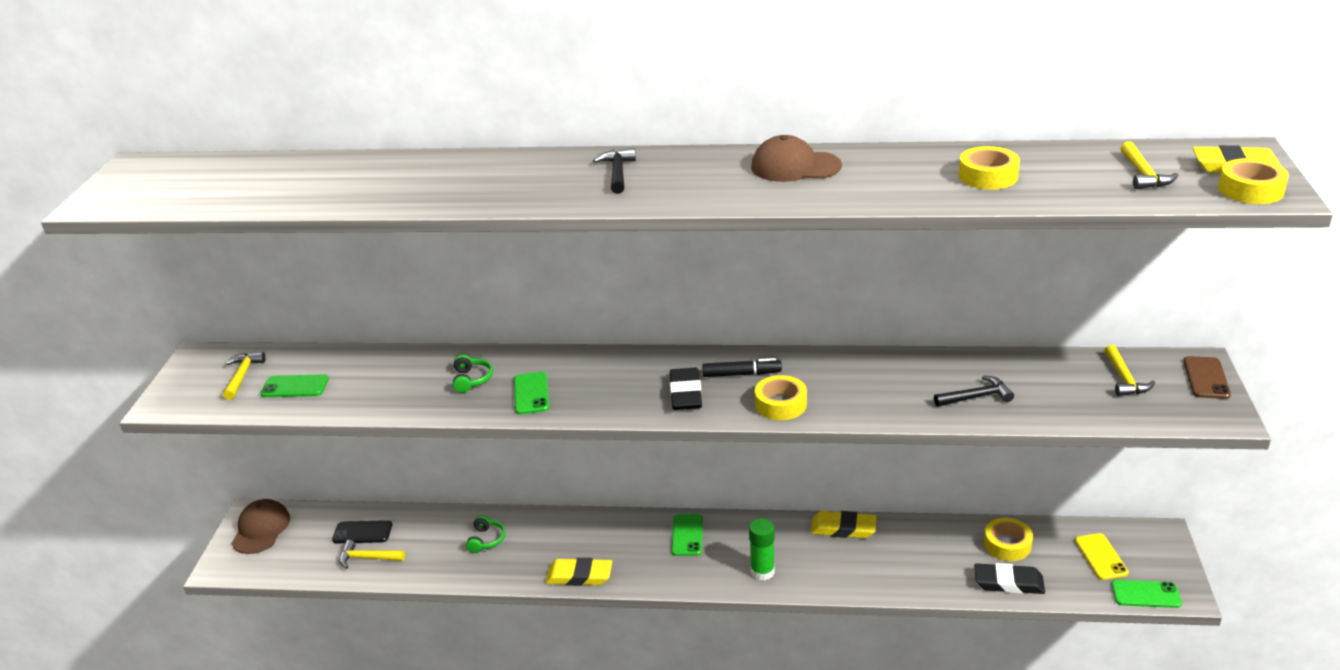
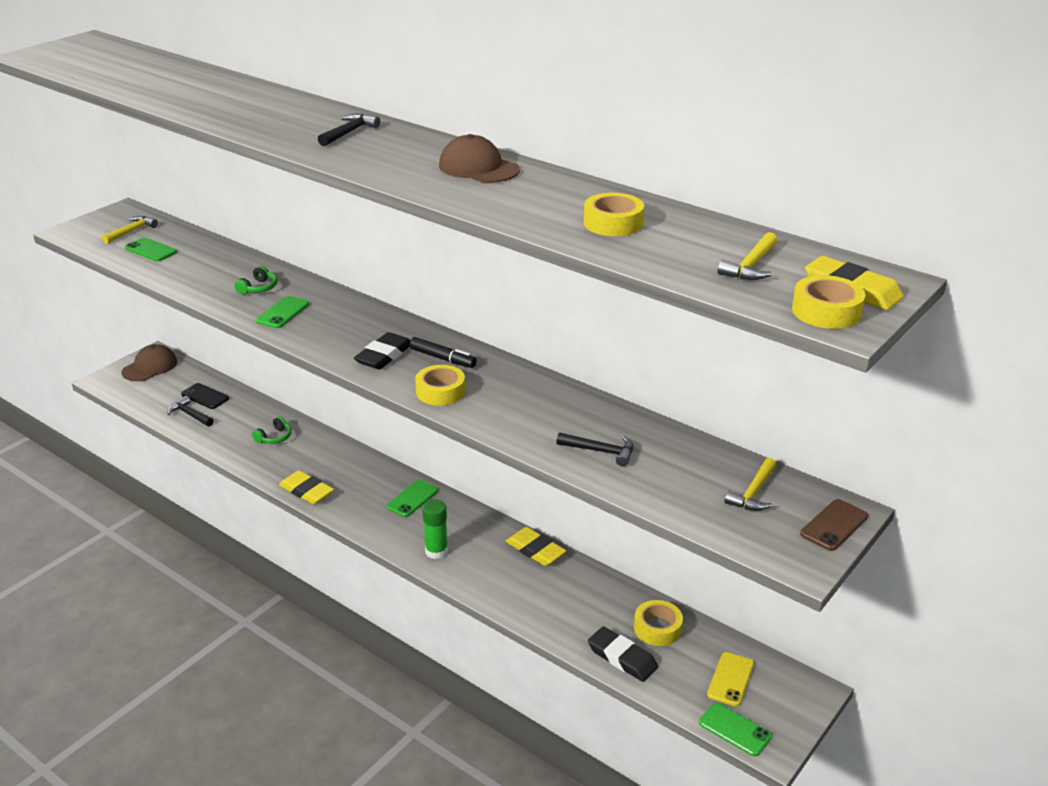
camera: 30 degrees right, 0 degrees up
(367, 558) = (190, 415): yellow hammer -> black hammer

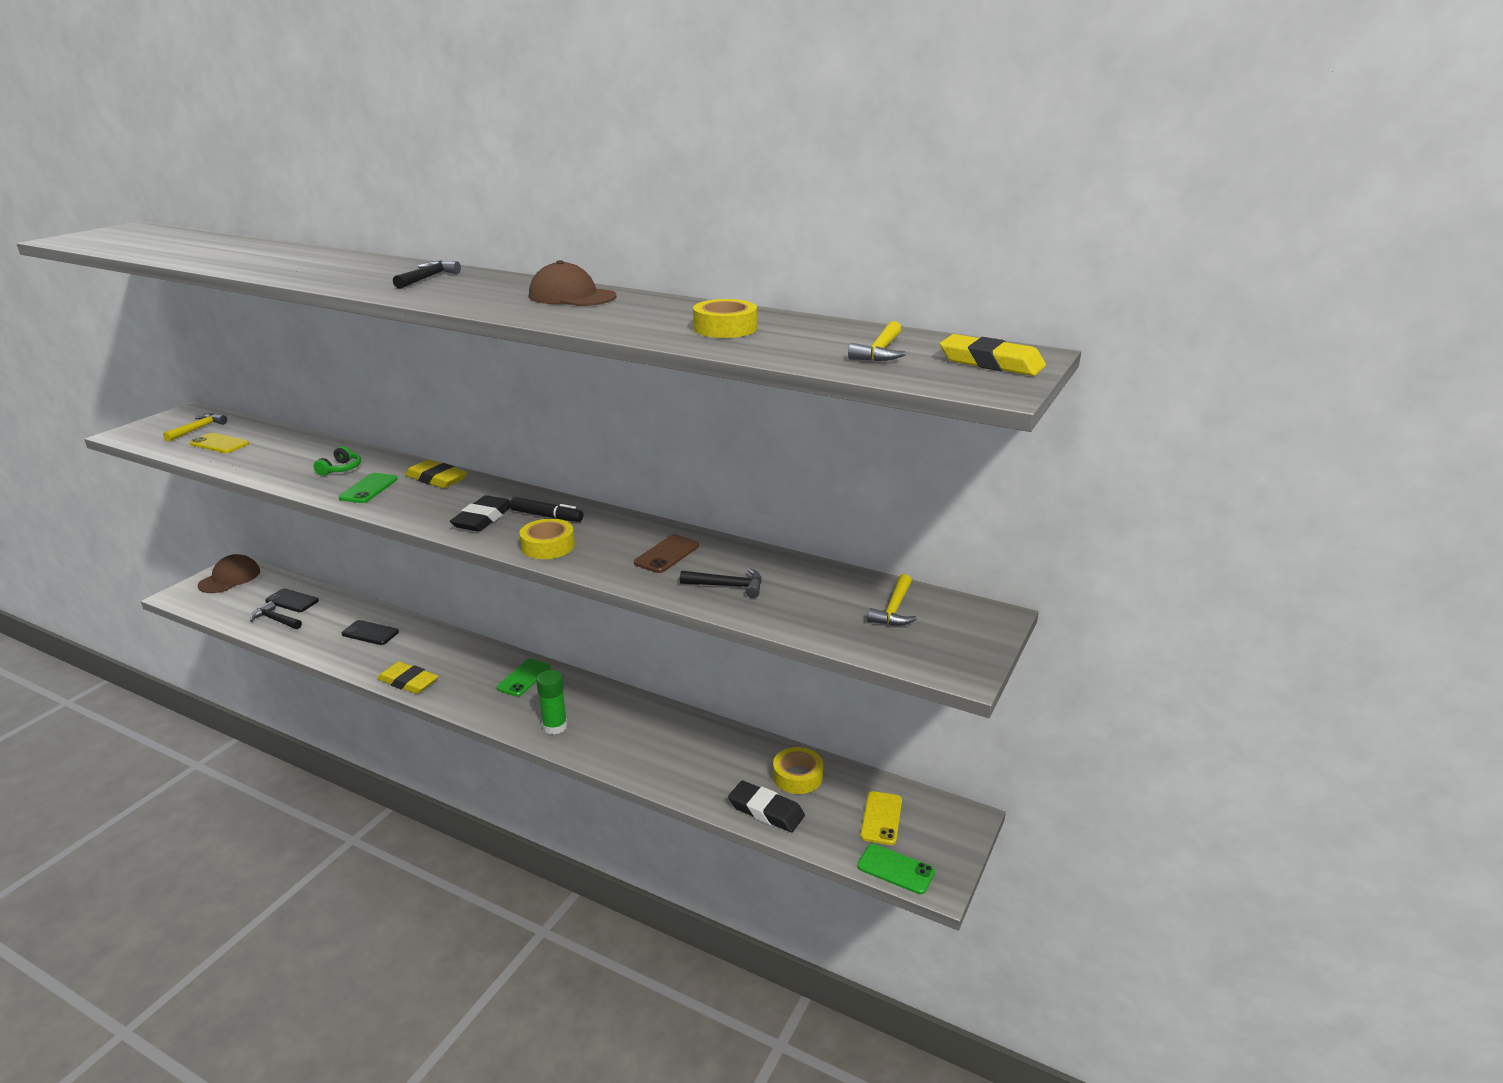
camera: 10 degrees left, 5 degrees down
(151, 250) = (219, 444): green phone -> yellow phone
(274, 437) = (370, 633): green headphones -> black phone
(535, 550) = (659, 714): yellow eraser -> yellow eraser (436, 479)
(826, 311) = (972, 380): yellow tape -> none
(834, 525) = (983, 631): brown phone -> brown phone (667, 554)

